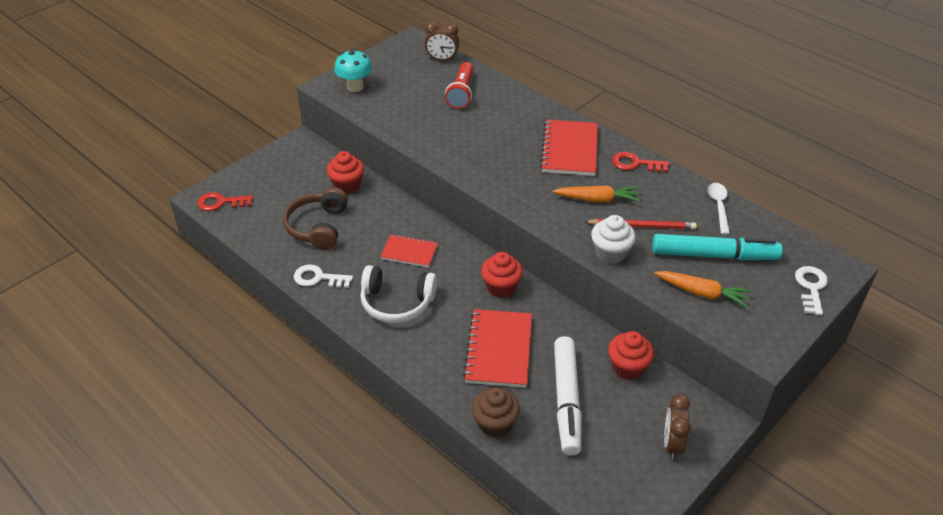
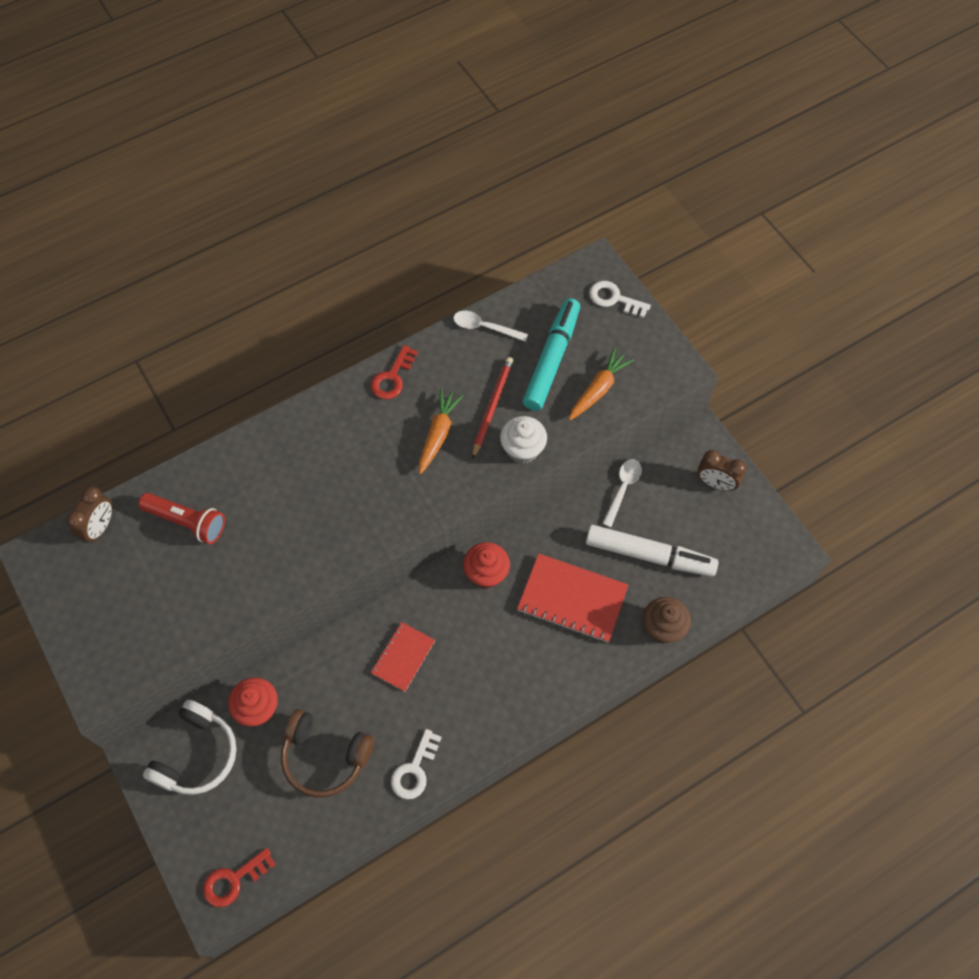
camera: 75 degrees left, 20 degrees up
(221, 202) = (234, 880): red key -> red key turned 45 degrees clockwise
(355, 87) = (116, 652): turquoise mushroom -> none
(397, 302) = (478, 687): white headphones -> white headphones (197, 754)
(569, 150) = (345, 434): red notebook -> none
(627, 367) = (623, 489): red cupcake -> white spoon

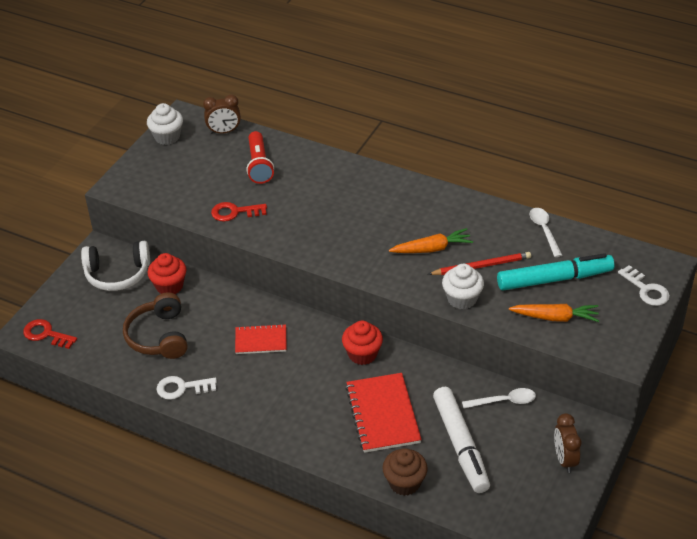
camera: 60 degrees right, 20 degrees down
(56, 592) = (167, 137): none -> white cupcake
(392, 377) = (455, 204): red key -> red key (234, 212)
(614, 299) = (646, 290): white key -> white key turned 150 degrees clockwise

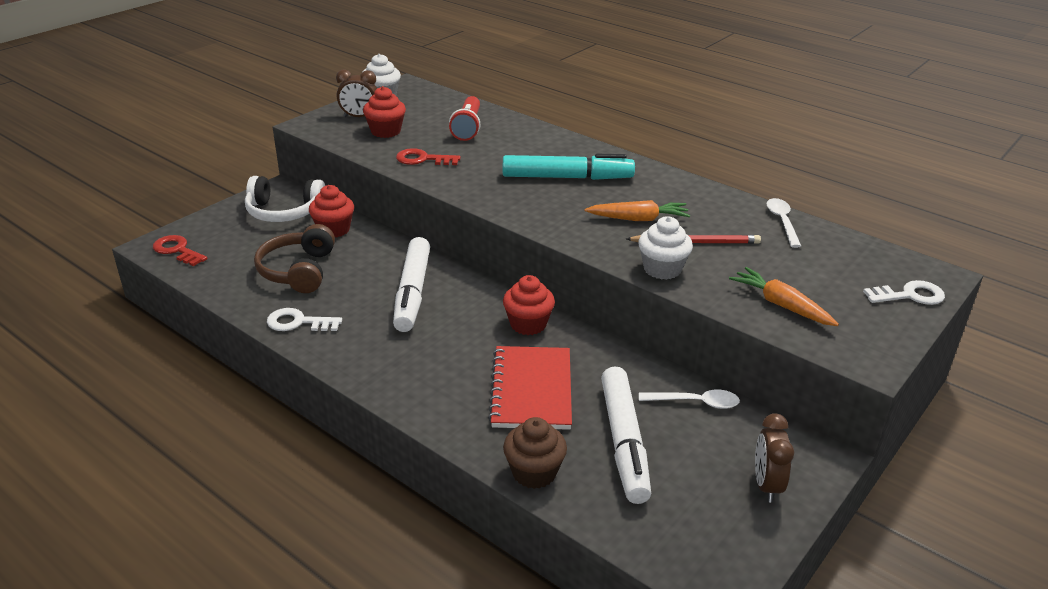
camera: 10 degrees right, 10 degrees down
(189, 183) = (386, 131): none -> red cupcake
(224, 132) = (443, 100): brown clock -> brown clock (359, 117)
(261, 340) = (412, 292): red notebook -> white marker
(554, 279) = (787, 268): turquoise marker -> turquoise marker (567, 177)
(555, 317) = (781, 305): orange carrot -> orange carrot turned 150 degrees counterclockwise
(646, 290) = (909, 295): white key -> white key turned 75 degrees counterclockwise

